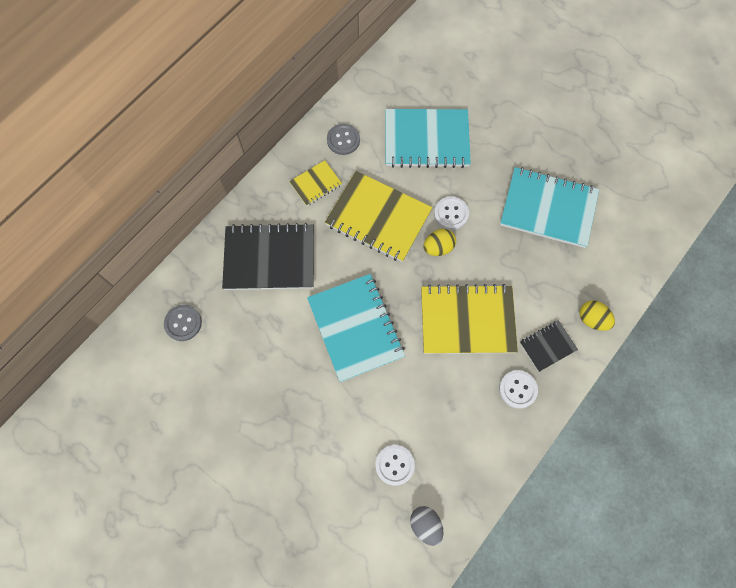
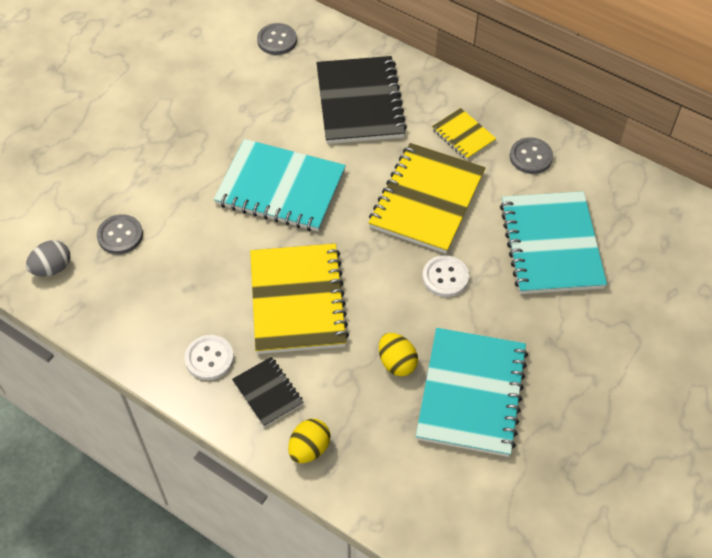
camera: 85 degrees right, 15 degrees down
(355, 328) = (280, 188): turquoise notebook -> turquoise notebook turned 45 degrees clockwise
(394, 465) = (120, 235): white button -> grey button
(438, 247) = (394, 265): yellow egg -> yellow egg (397, 363)

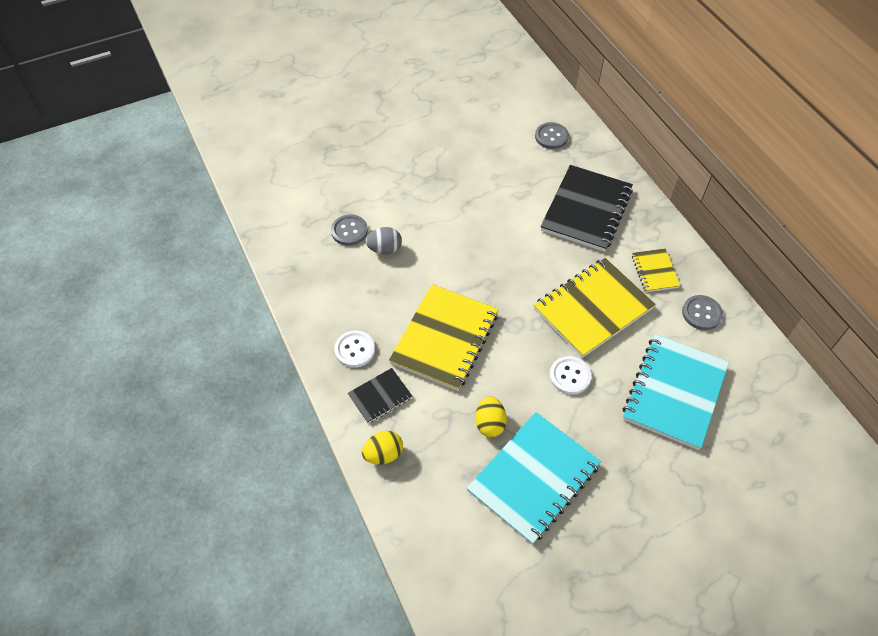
camera: 30 degrees right, 0 degrees up
(52, 268) = (290, 233): grey egg -> grey egg (384, 249)
(268, 393) = (380, 396): black notebook -> black notebook turned 60 degrees clockwise
(280, 188) = (485, 248): turquoise notebook -> none

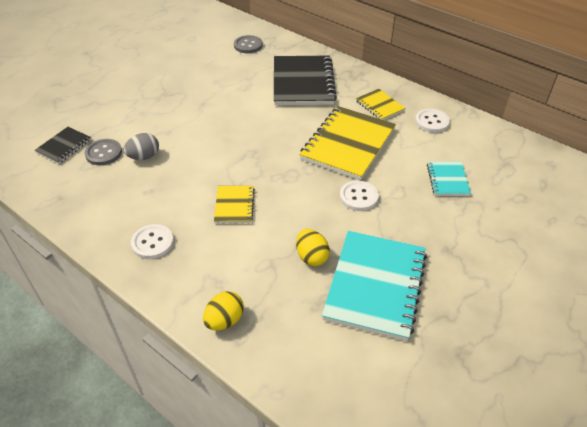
camera: 25 degrees left, 10 degrees down
(380, 396) = (196, 272): black notebook -> black notebook (64, 146)
(444, 338) = (234, 205): yellow notebook -> yellow notebook, size x0.50
(674, 392) = (447, 180): turquoise notebook -> turquoise notebook, size x0.50
(701, 313) = (432, 122): grey button -> white button

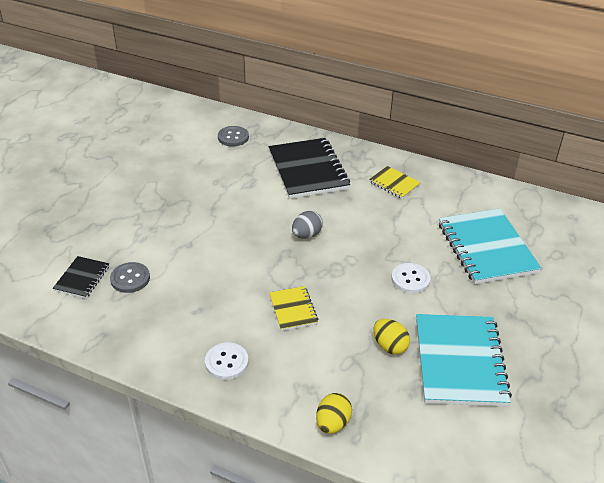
camera: 15 degrees left, 5 degrees down
(144, 157) = (176, 275): grey egg -> grey egg (306, 235)
(348, 144) = (379, 228): yellow notebook -> none
(432, 122) = (450, 192): white button -> none
(447, 180) = (486, 248): turquoise notebook -> turquoise notebook, size x2.01

